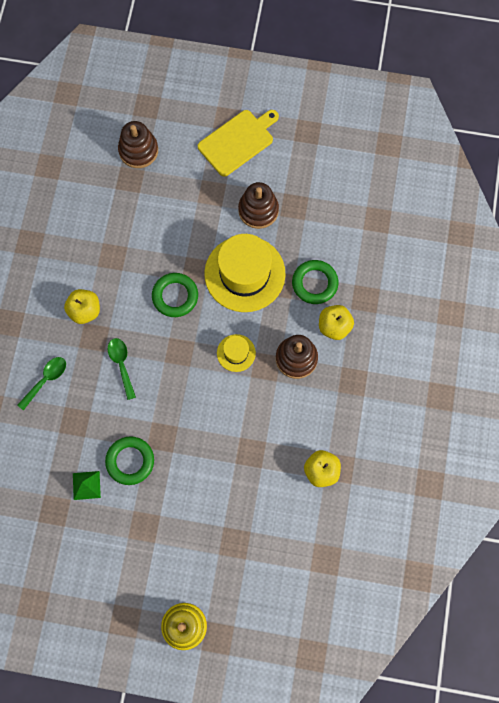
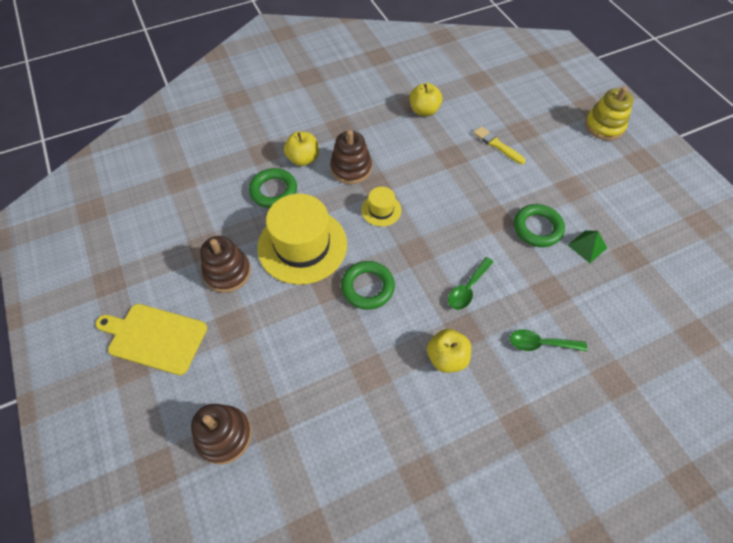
camera: 125 degrees left, 15 degrees down
(234, 503) = (497, 145): none -> yellow brush

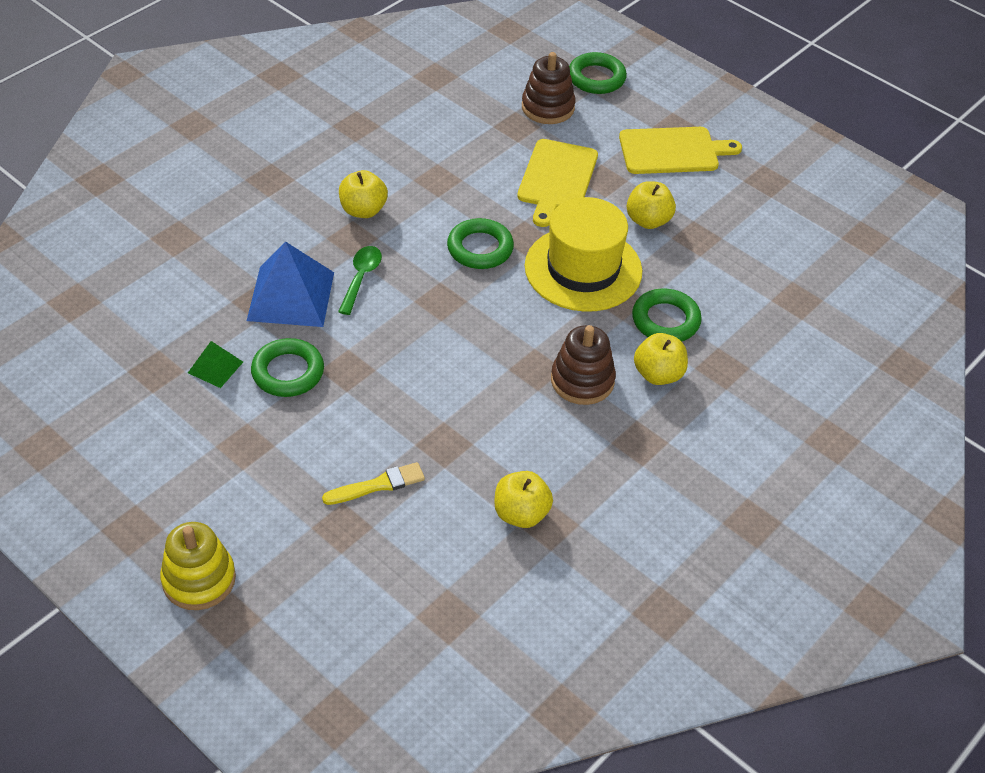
camera: 155 degrees right, 10 degrees down
(150, 465) = (596, 78): none -> green ring
(227, 272) = (648, 220): brown stacking toy -> yellow apple
(270, 338) = (556, 179): none -> yellow cutting board
(381, 210) = (509, 336): yellow hat -> none
(497, 145) = (378, 485): yellow brush -> yellow brush turned 45 degrees counterclockwise
(525, 289) = (290, 296): none -> blue pyramid
(540, 344) = (262, 247): green spoon -> none

